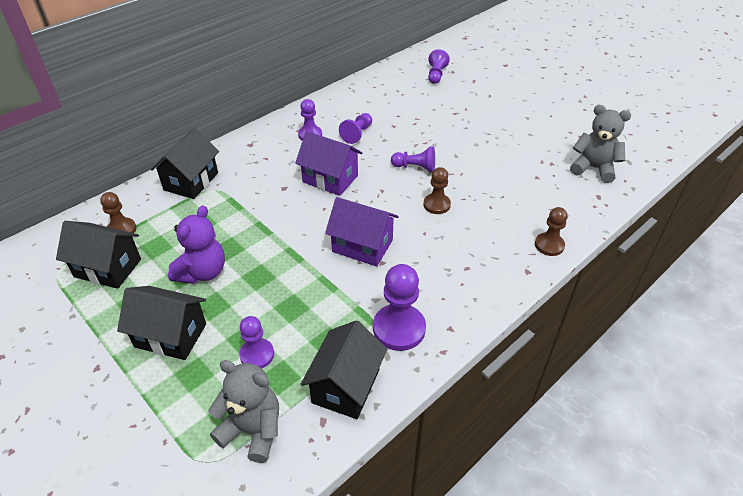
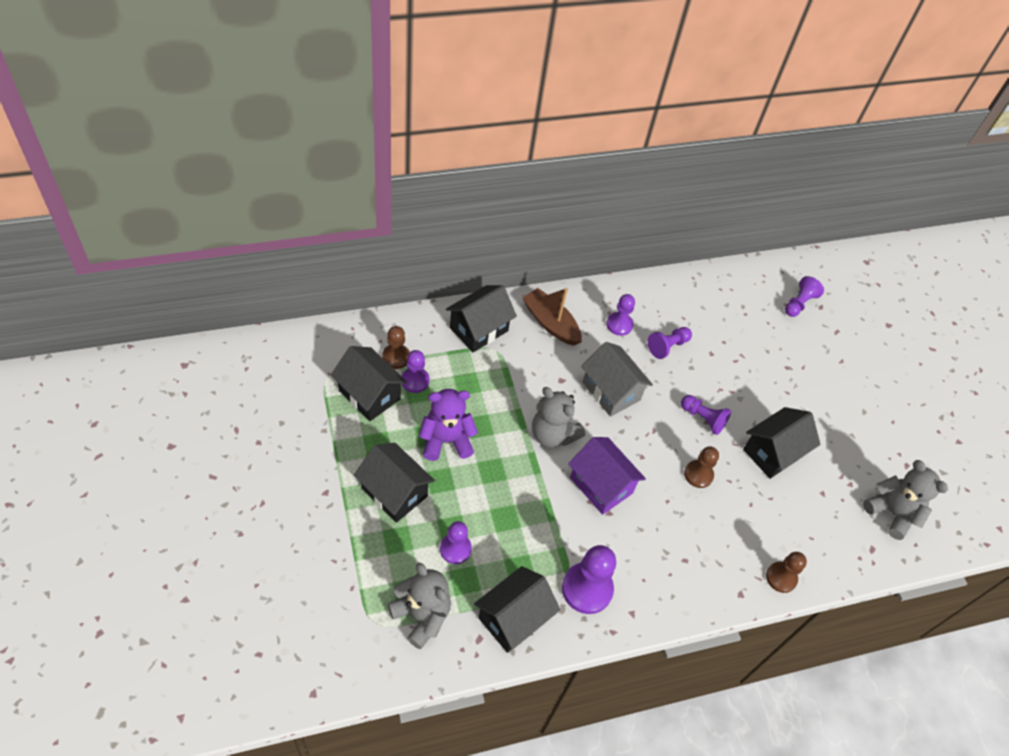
camera: 20 degrees right, 10 degrees up
(149, 240) = (415, 381): none -> purple pawn
(202, 272) = (446, 440): purple teddy bear -> purple teddy bear turned 150 degrees counterclockwise
(252, 154) = (551, 323): none -> brown boat
(298, 227) = (552, 434): none -> grey teddy bear
(330, 179) = (611, 391): purple house -> grey house
(482, 167) = (773, 452): none -> black house

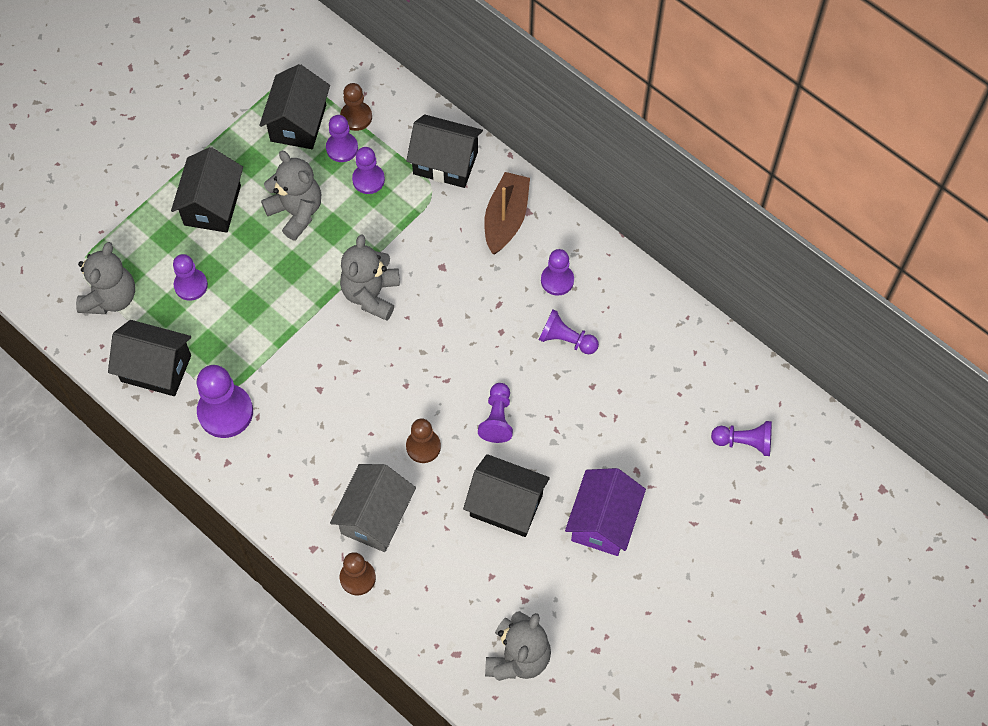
camera: 65 degrees right, 10 degrees up
(446, 440) = (296, 212): purple teddy bear -> grey teddy bear
(455, 380) = (368, 180): none -> purple pawn
(601, 485) = (345, 366): purple house -> purple house (603, 521)
(611, 391) = (464, 317): grey house -> grey house (375, 517)

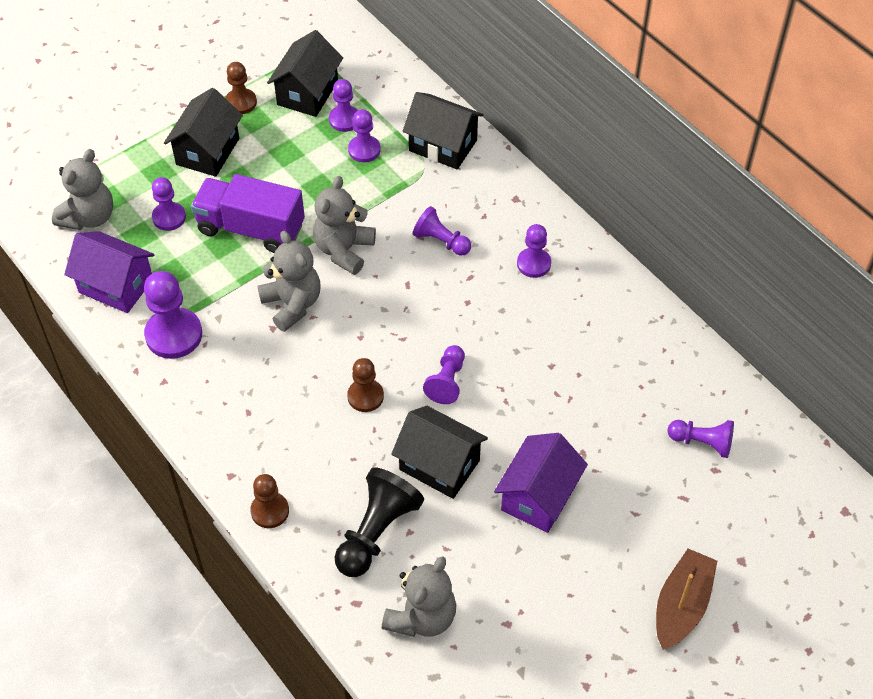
camera: 10 degrees right, 10 degrees down
(156, 368) = (116, 285): black house -> purple house
(275, 285) = (251, 228): none -> purple truck
(296, 212) = (287, 168): grey teddy bear -> grey teddy bear (292, 304)
(356, 117) = (364, 95): brown pawn -> brown pawn (241, 102)
(375, 517) = (301, 455): grey house -> none
(461, 582) = (376, 532): none -> black pawn
(506, 219) = (493, 202): brown boat -> brown boat (681, 606)
(566, 340) = (532, 319): purple pawn -> purple pawn (441, 241)

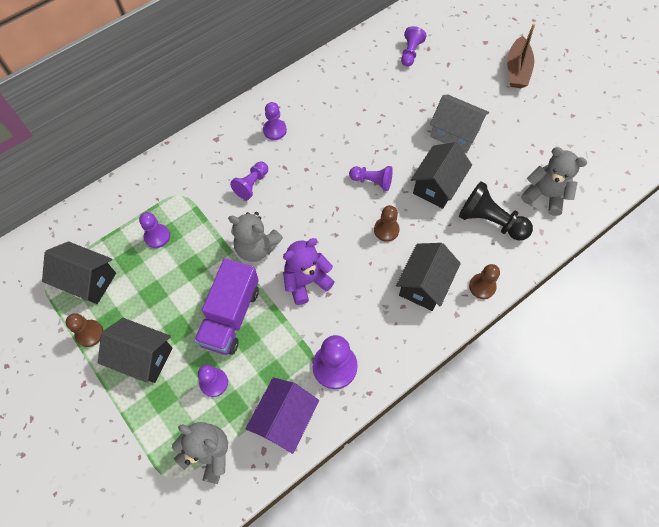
camera: 90 degrees left, 10 degrees up
(292, 304) = (306, 281): grey teddy bear -> purple teddy bear
(344, 120) = (122, 251): purple pawn -> none
(443, 145) = (160, 183): black house -> black house (424, 284)
(538, 496) = (455, 133): purple house -> grey house
(681, 606) = (517, 70): brown boat -> brown boat turned 105 degrees counterclockwise

